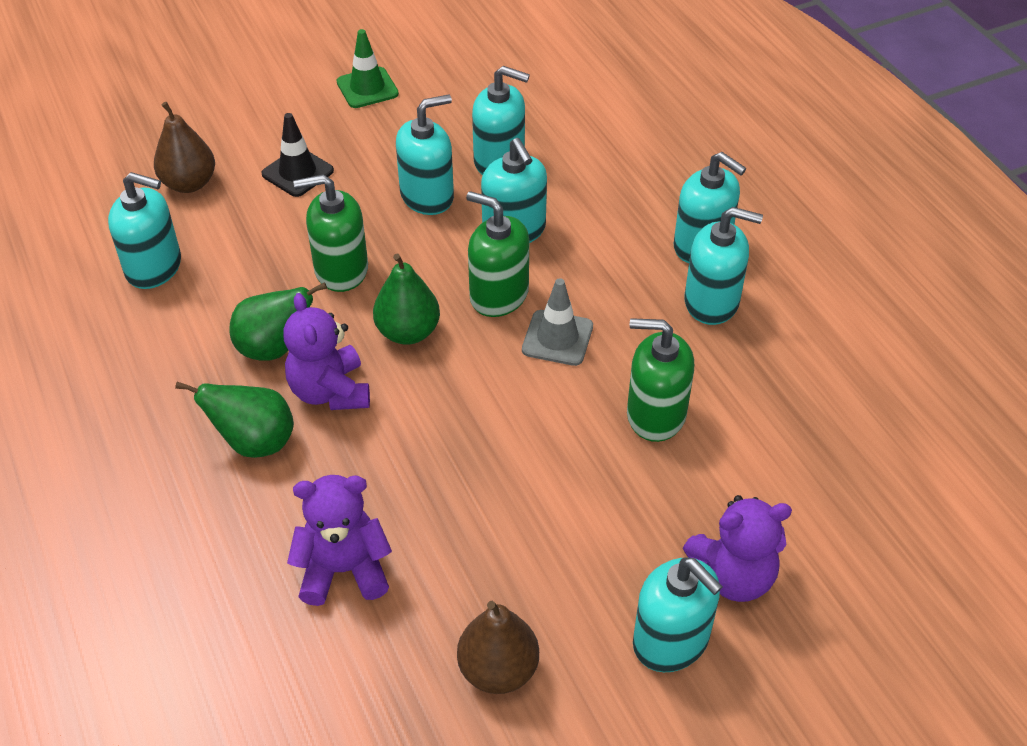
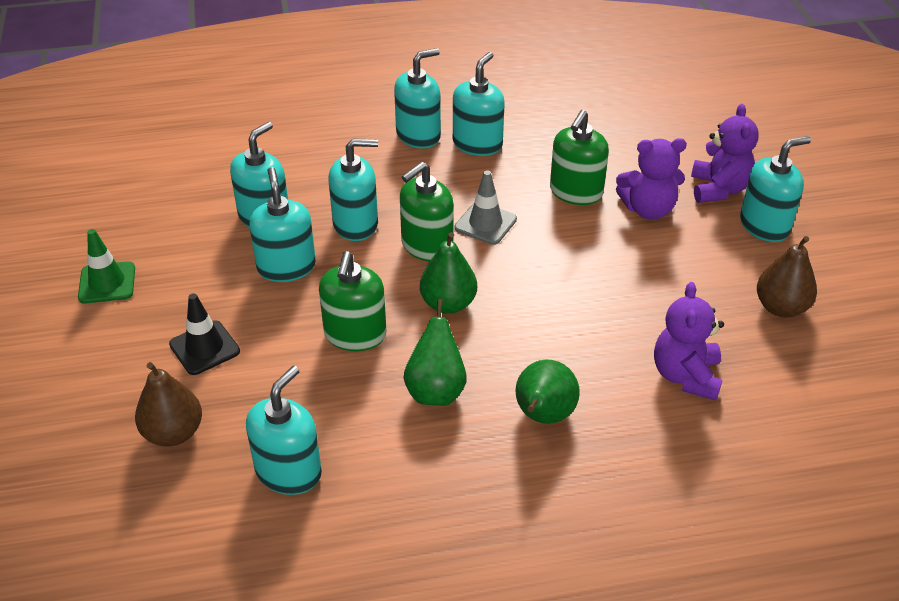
camera: 75 degrees left, 5 degrees down
(330, 391) = (499, 360): purple teddy bear -> purple teddy bear (648, 209)

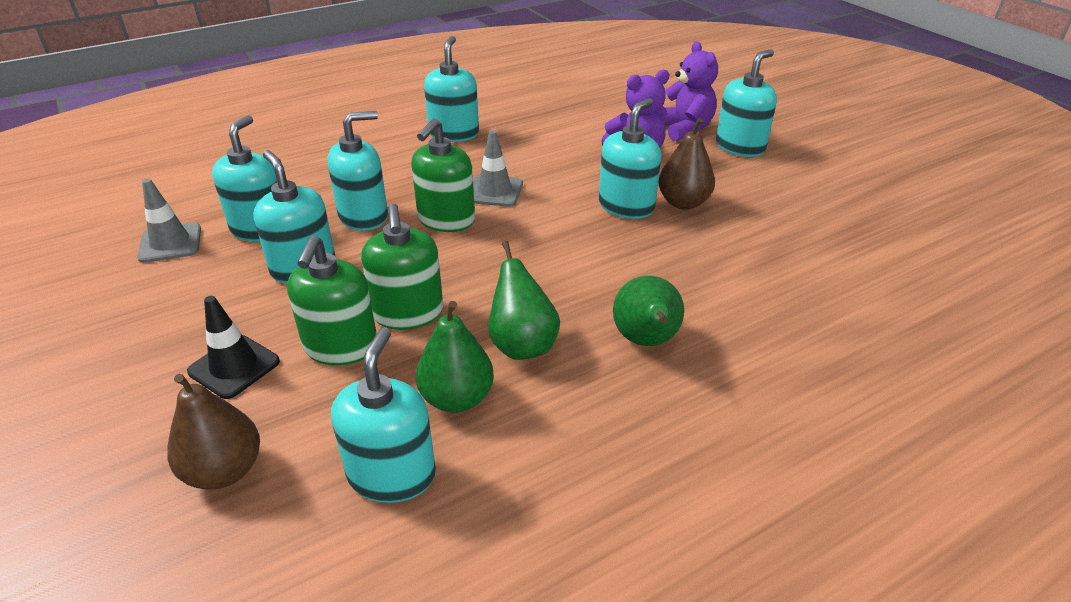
camera: 20 degrees left, 5 degrees down
(107, 283) = (87, 328): green traffic cone -> none
(188, 214) = (170, 243): none -> grey traffic cone
(418, 135) = (394, 137): turquoise soap dispenser -> turquoise soap dispenser (626, 206)
(448, 304) = (493, 263): green pear -> green pear (457, 398)
(576, 192) = (564, 153): green soap dispenser -> green soap dispenser (341, 347)
(685, 376) = (756, 273): purple teddy bear -> none
(781, 307) = (797, 202): brown pear -> brown pear (683, 203)

